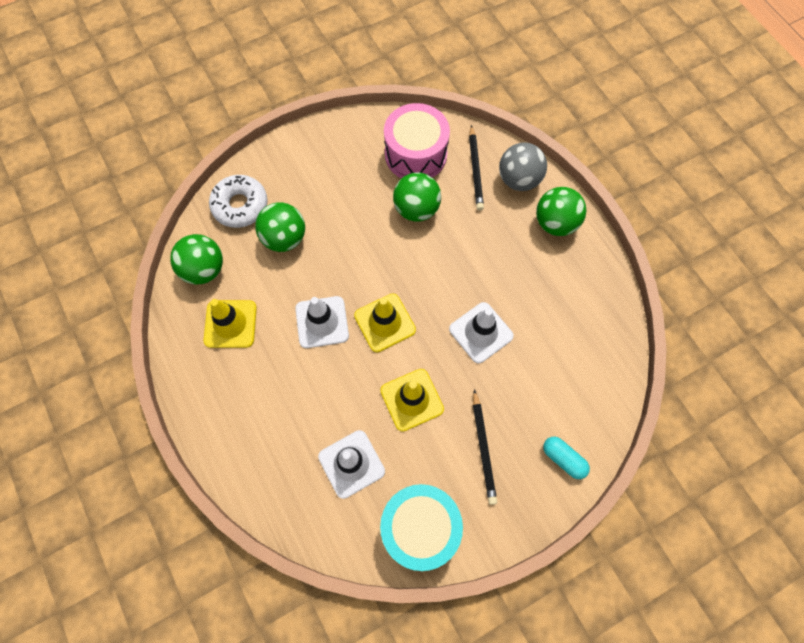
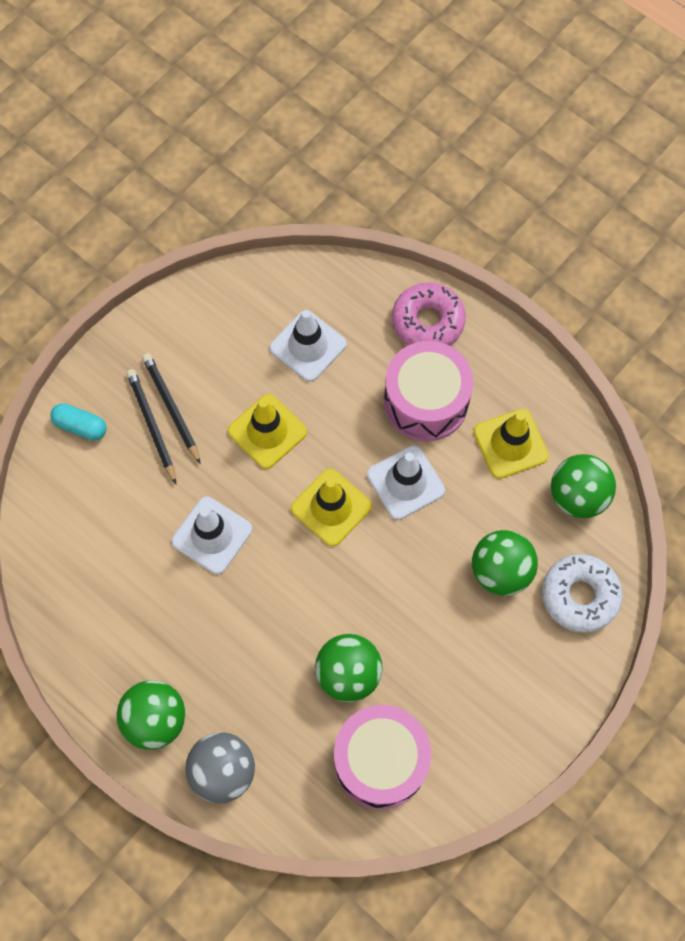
camera: 160 degrees right, 0 degrees up
(243, 449) = (428, 322): none -> pink donut
(277, 380) = (426, 401): none -> pink drum
(420, 528) = (214, 311): turquoise drum -> none
(475, 170) = (288, 765): black pencil -> black pencil (152, 425)

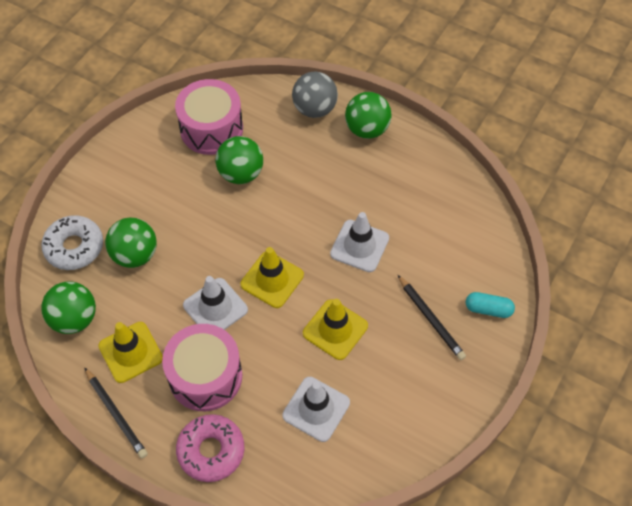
camera: 170 degrees right, 10 degrees down
(171, 408) = (419, 336): black pencil -> black pencil (116, 414)

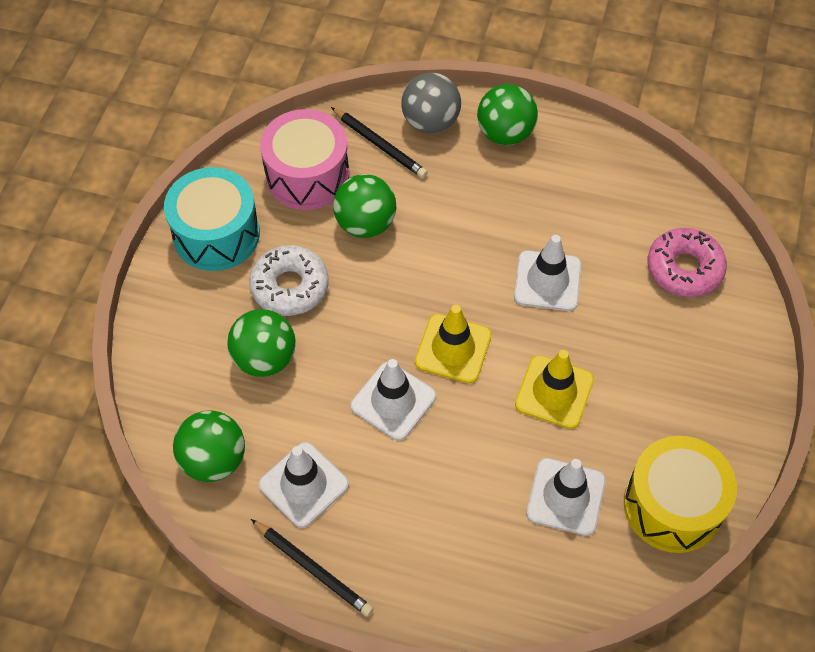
camera: 15 degrees left, 0 degrees up
(74, 247) = (180, 367): white donut -> white donut (290, 286)
(130, 352) = (303, 484): yellow traffic cone -> white traffic cone
(132, 157) = (216, 234): none -> turquoise drum
(205, 376) = (411, 491): pink drum -> none
(211, 451) = (452, 583): pink donut -> pink donut (684, 269)
(394, 436) = (672, 505): none -> yellow drum
(431, 319) = (666, 351): black pencil -> black pencil (380, 145)
(488, 309) = (731, 322): turquoise capsule -> none

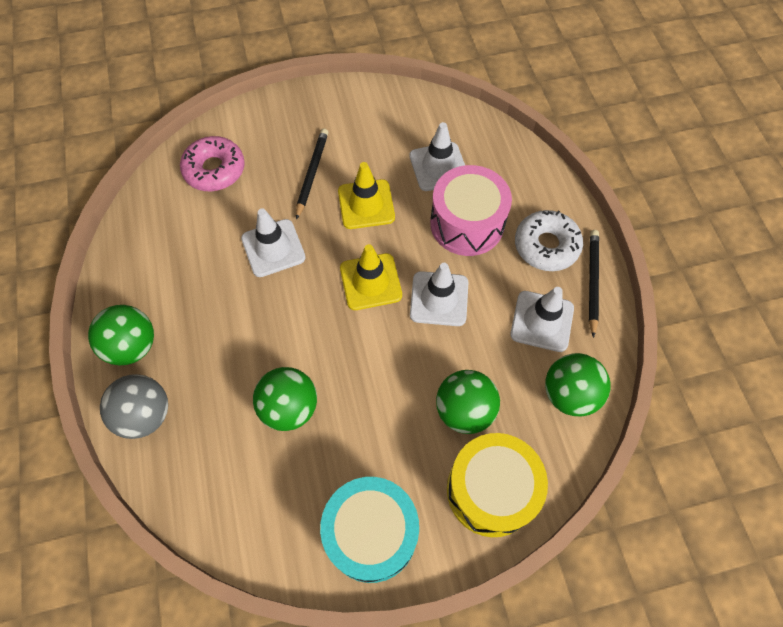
camera: 120 degrees left, 5 degrees up
(290, 286) = (387, 432): white donut -> white donut (546, 246)
(307, 175) = (261, 490): pink drum -> pink drum (467, 223)
(380, 145) = (193, 445): black pencil -> black pencil (312, 173)
(672, 505) = (405, 112): yellow drum -> yellow drum (491, 490)

